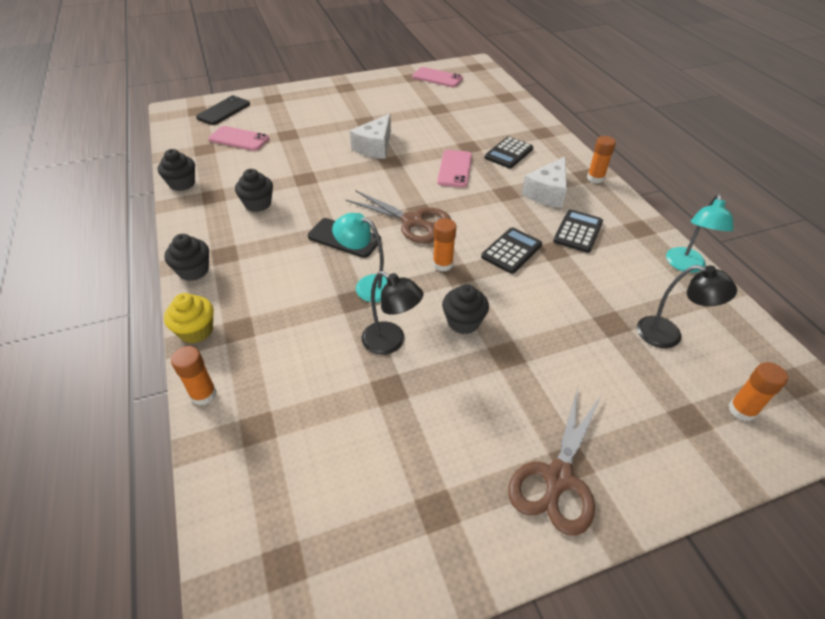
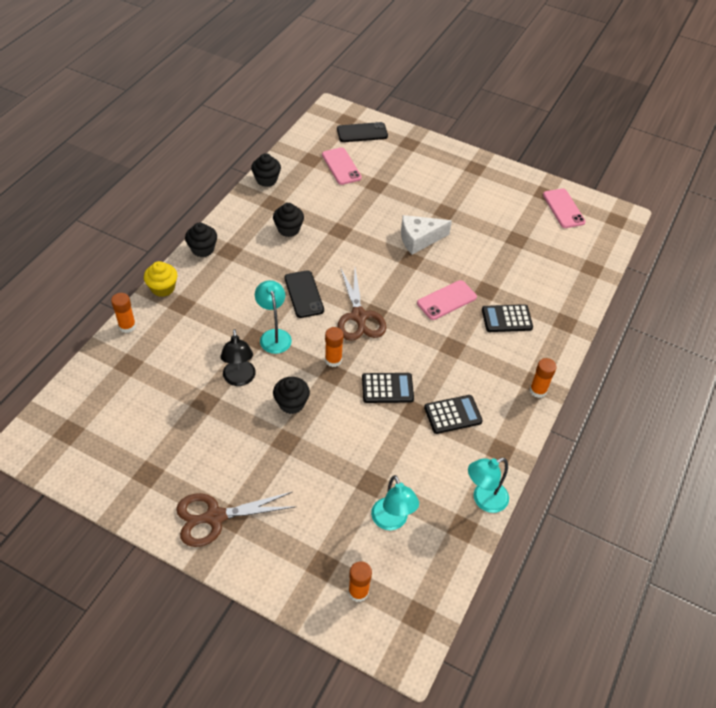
camera: 45 degrees right, 5 degrees up
(547, 193) = (481, 371): white cheese -> none
(668, 335) = (392, 521): black lamp -> turquoise lamp

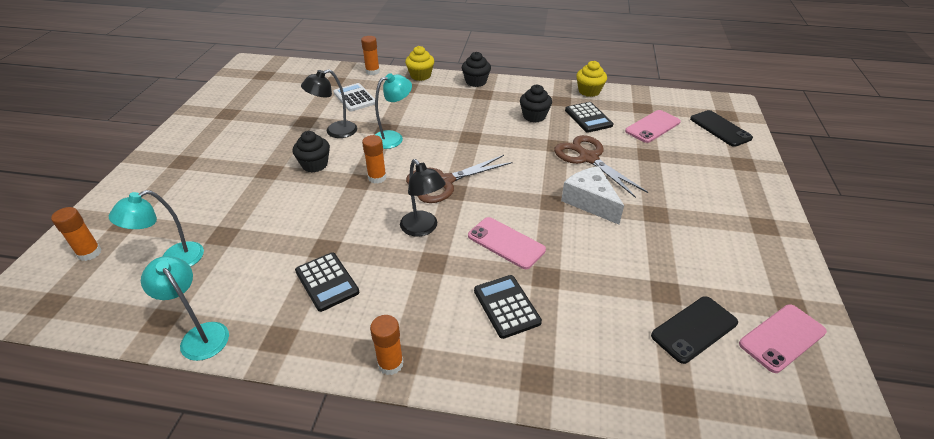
camera: 75 degrees right, 10 degrees down
(179, 352) = (354, 98): none -> white calculator
(215, 517) = (184, 153): brown scissors -> brown scissors (588, 158)
(266, 180) = (589, 91): black cupcake -> yellow cupcake
(304, 294) = (454, 142): black phone -> black phone (694, 329)
(387, 388) = (351, 221): black calculator -> black calculator (588, 118)
(413, 344) = (423, 228): none -> black lamp

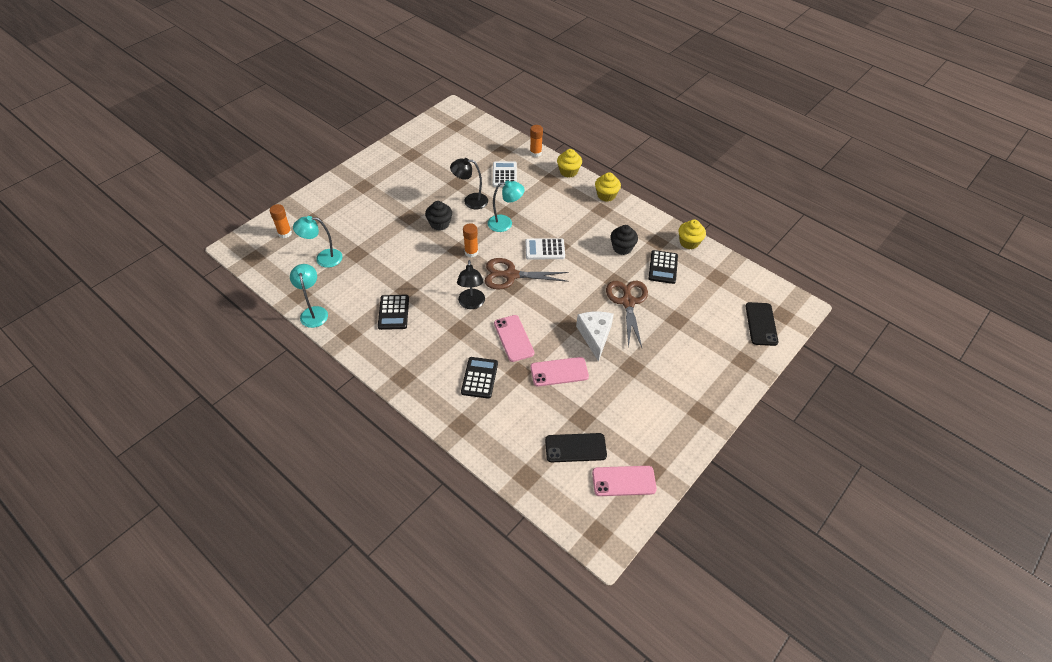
camera: 30 degrees right, 10 degrees up
(390, 364) = (394, 377): orange glue stick -> none
(458, 145) = (545, 249): none -> white calculator
(476, 82) = (606, 195): black cupcake -> yellow cupcake
(652, 126) = (706, 297): pink phone -> pink phone (559, 372)

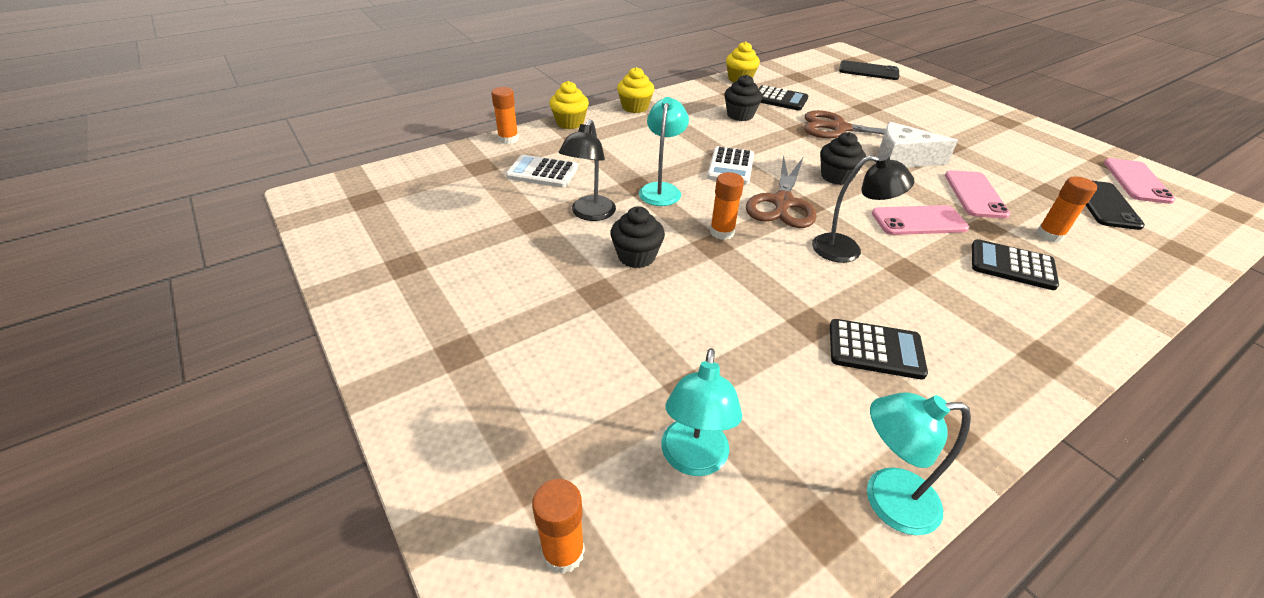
camera: 75 degrees left, 10 degrees down
(520, 404) = (1049, 235): none -> orange glue stick
(553, 300) = (836, 177): none -> black cupcake

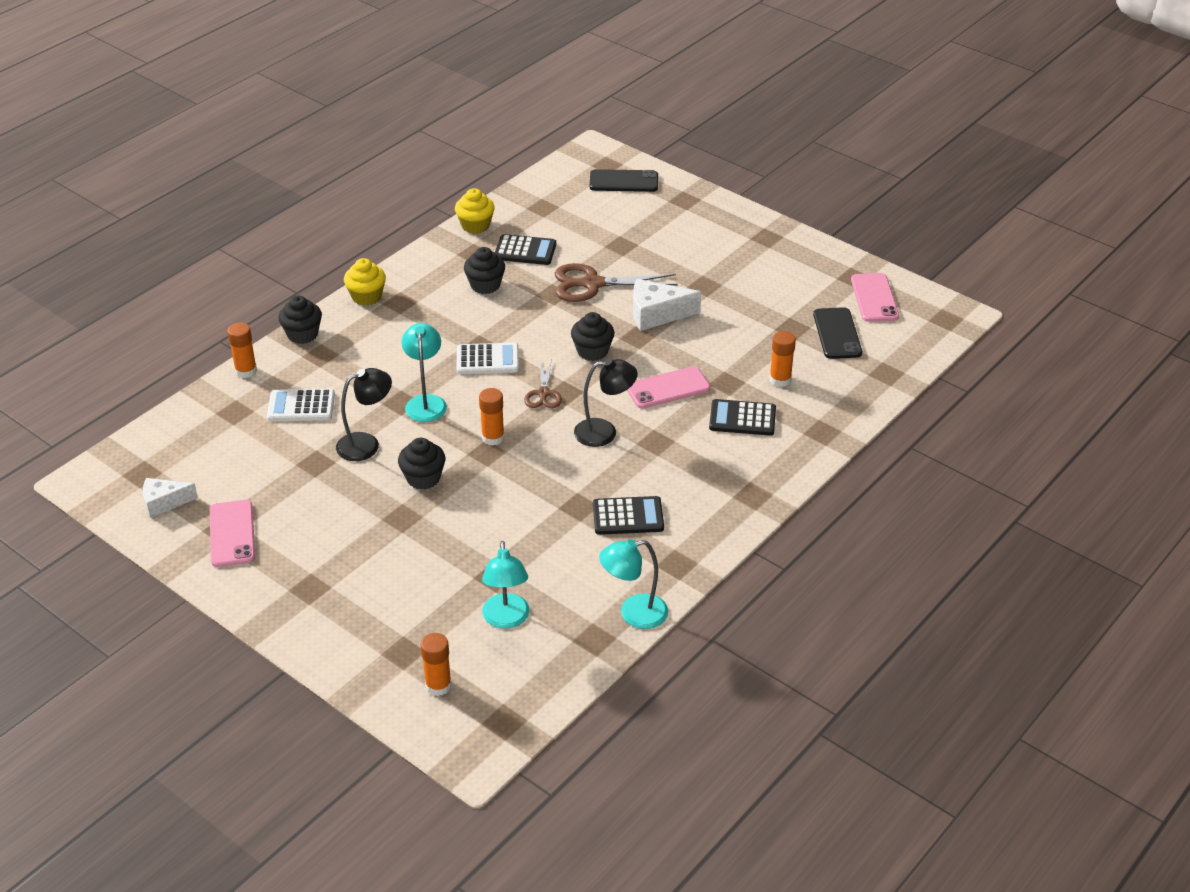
camera: 15 degrees left, 0 degrees up
(366, 228) = (164, 502): none -> white cheese
(570, 123) = (302, 334): yellow cupcake -> black cupcake
(589, 214) = (366, 444): black lamp -> black lamp turned 120 degrees counterclockwise
(731, 166) = (487, 360): white calculator -> white calculator turned 90 degrees counterclockwise
(782, 203) = (543, 393): brown scissors -> brown scissors, size x0.57
(975, 194) = (721, 346): pink phone -> pink phone (232, 534)

